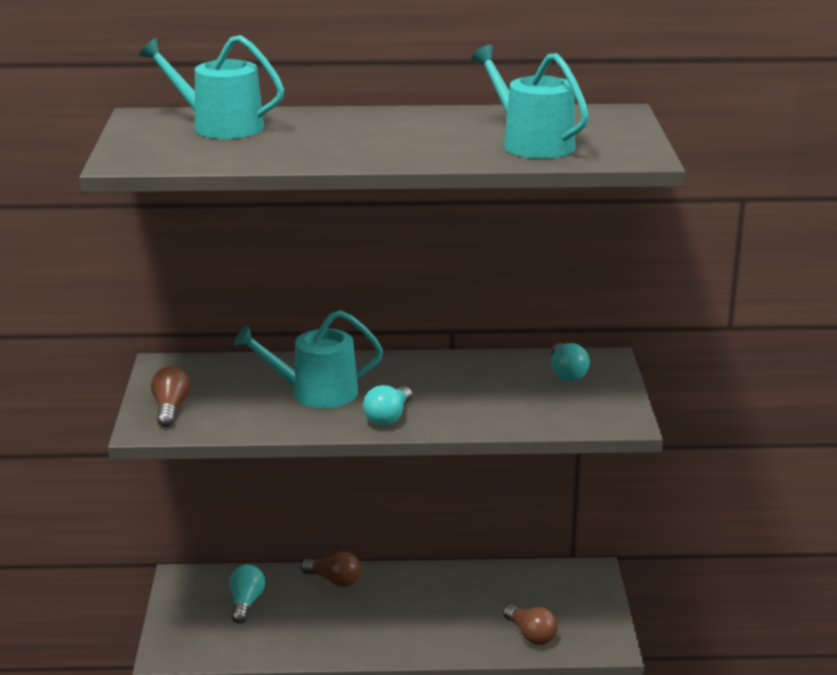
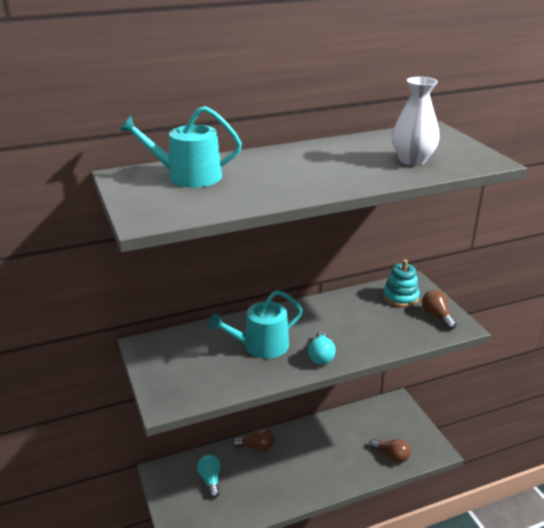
camera: 20 degrees left, 5 degrees up
(170, 409) = (171, 382): brown light bulb -> brown light bulb (437, 316)
(532, 143) = (412, 160): turquoise watering can -> white vase
(566, 373) = (400, 297): turquoise light bulb -> turquoise stacking toy

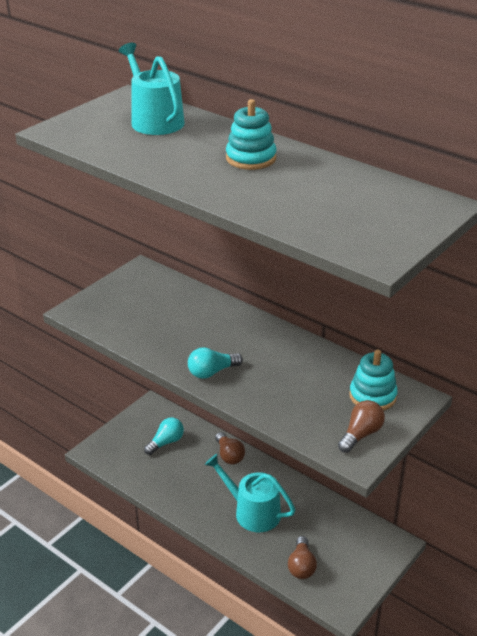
camera: 60 degrees right, 5 degrees up
(261, 346) = (195, 331): turquoise watering can -> turquoise watering can (252, 512)
(305, 161) = (251, 158): none -> turquoise stacking toy
(412, 160) = (321, 211): white vase -> none

